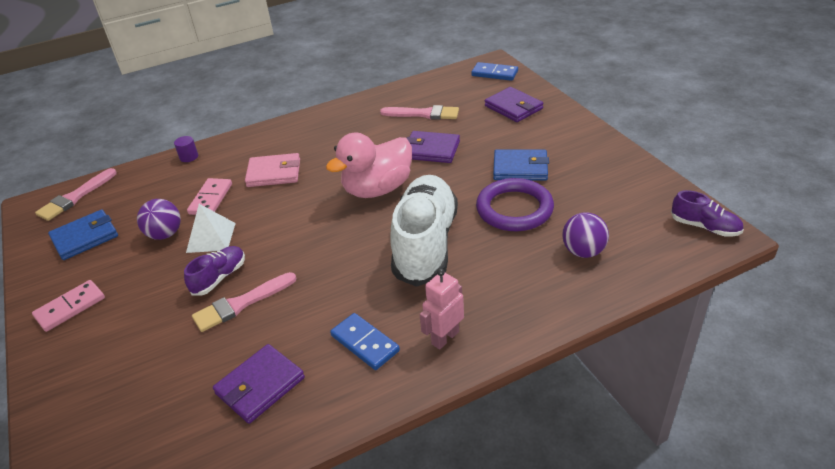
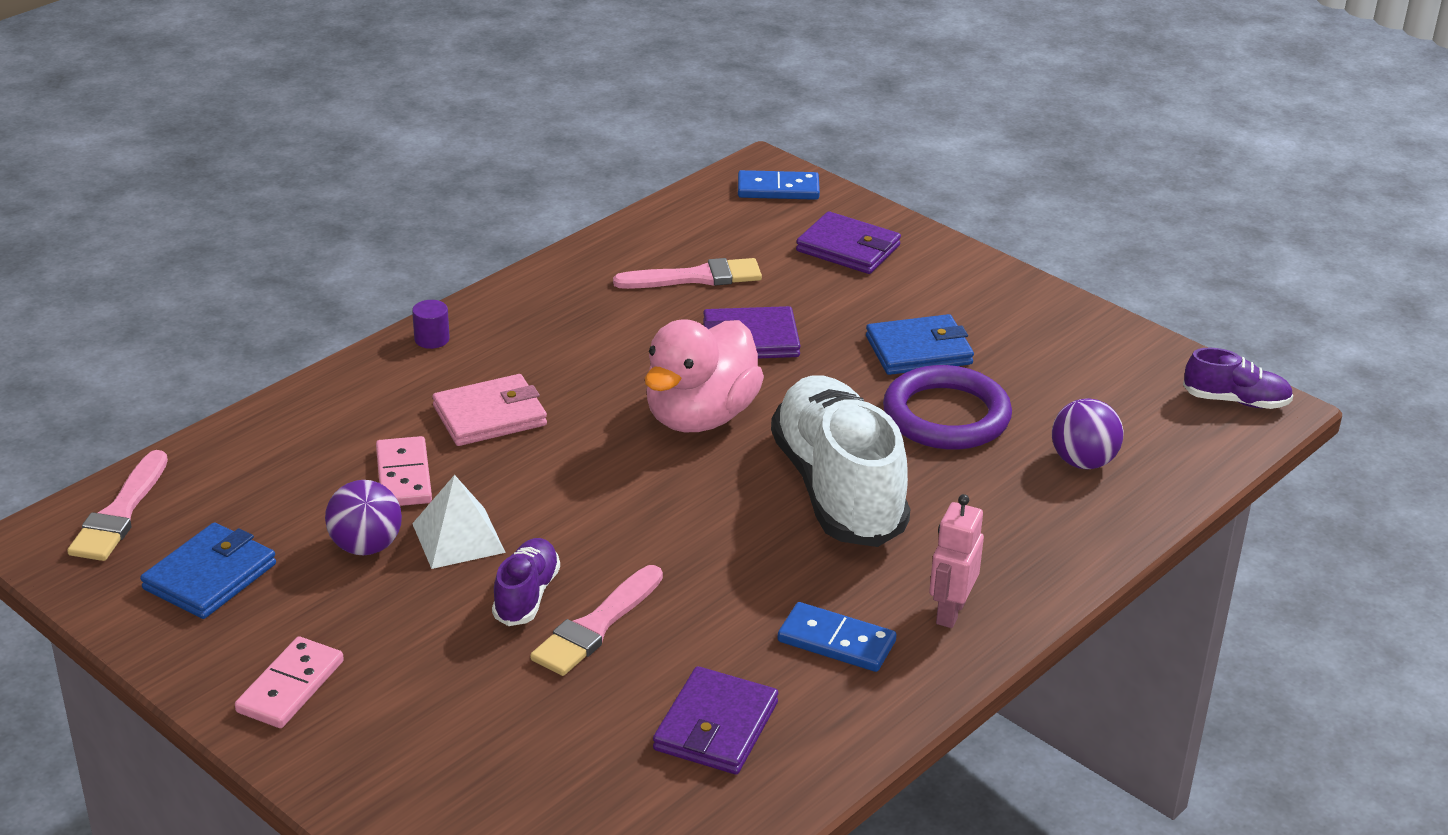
camera: 25 degrees left, 5 degrees down
(189, 157) = (294, 410): purple cylinder -> purple cylinder (432, 339)

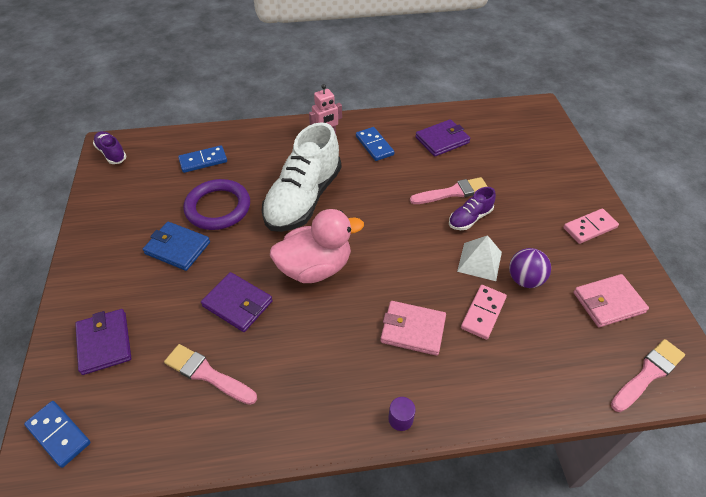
camera: 140 degrees left, 15 degrees up
(210, 576) = (608, 302): blue wallet -> pink wallet
(1083, 462) = (203, 161): purple ball -> blue domino

